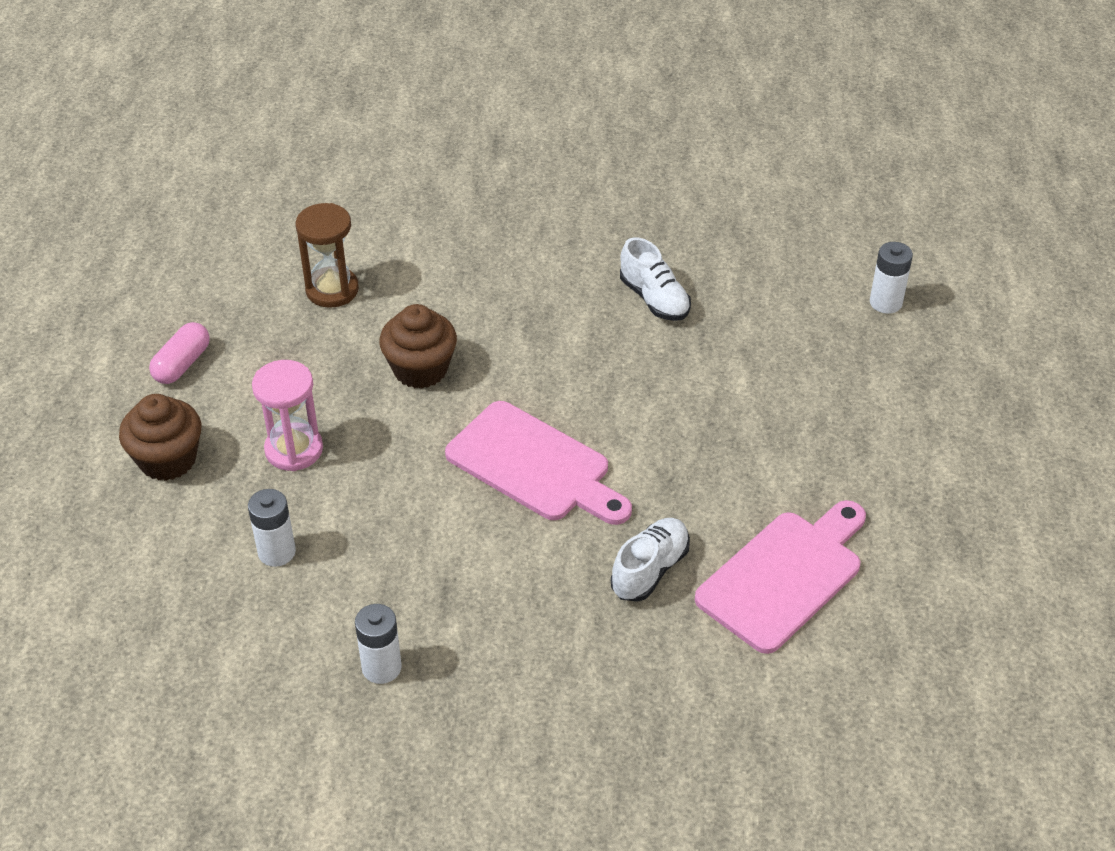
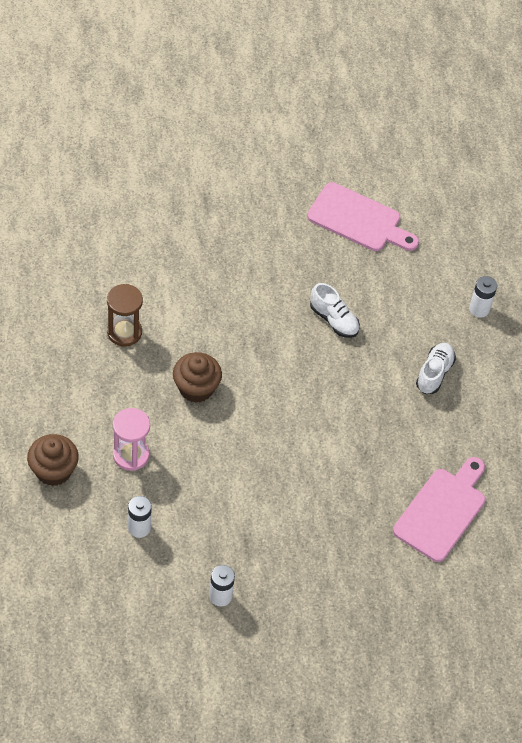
camera: 15 degrees left, 10 degrees up
(182, 364) = (42, 399): pink capsule -> none
(534, 466) = (282, 451): pink cutting board -> pink cutting board (358, 220)
(650, 570) = (363, 515): white shoe -> white shoe (434, 373)

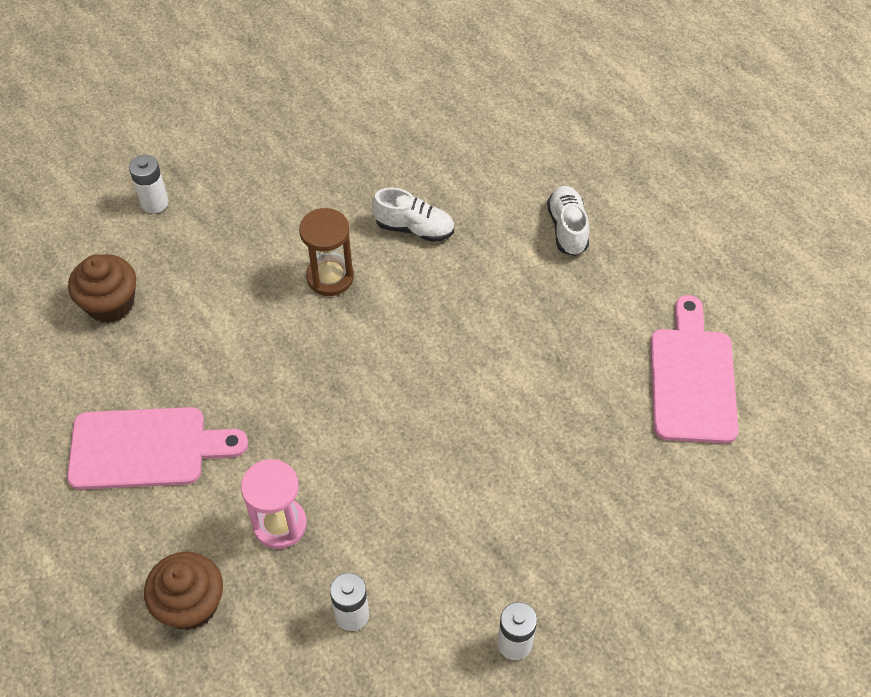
camera: 25 degrees left, 0 degrees up
(124, 332) = (173, 374): brown hourglass -> brown hourglass (330, 277)
(196, 388) = (307, 394): brown cupcake -> brown cupcake (110, 304)
(358, 220) = (365, 107): pink cutting board -> pink cutting board (146, 448)
(479, 309) = (563, 135): white battery -> white battery (154, 203)

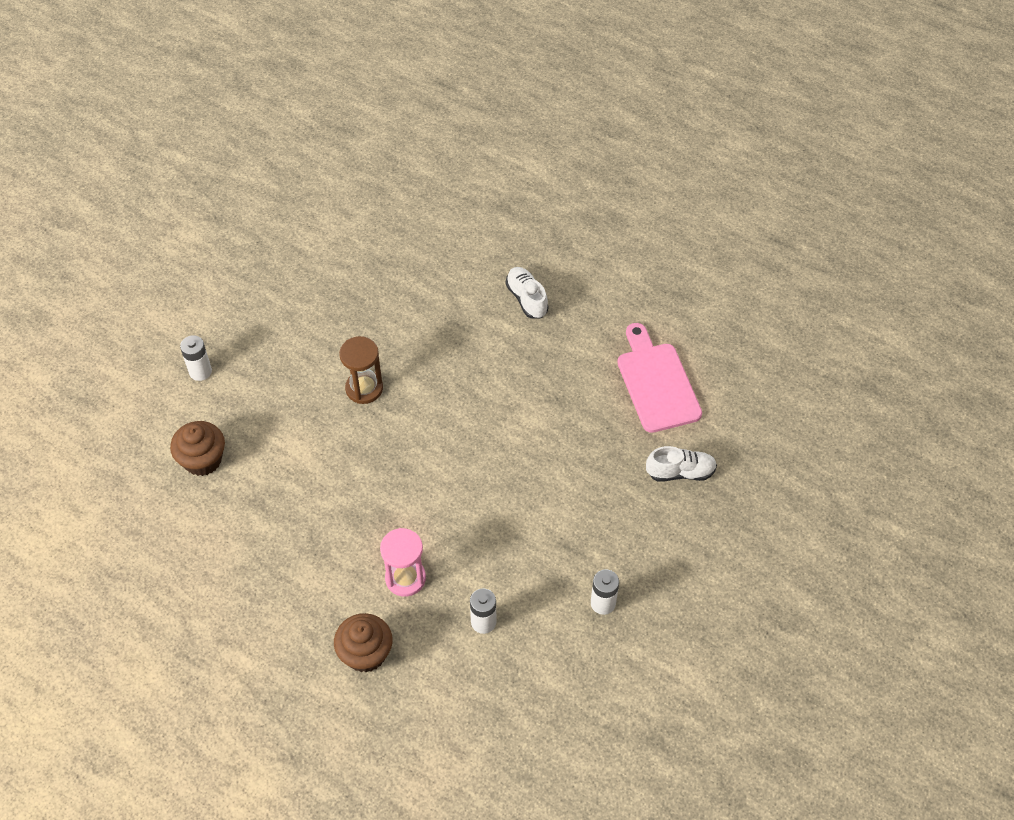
camera: 20 degrees left, 0 degrees up
(146, 448) = (282, 557): pink cutting board -> none
(414, 228) = (412, 332): white shoe -> white shoe (680, 472)

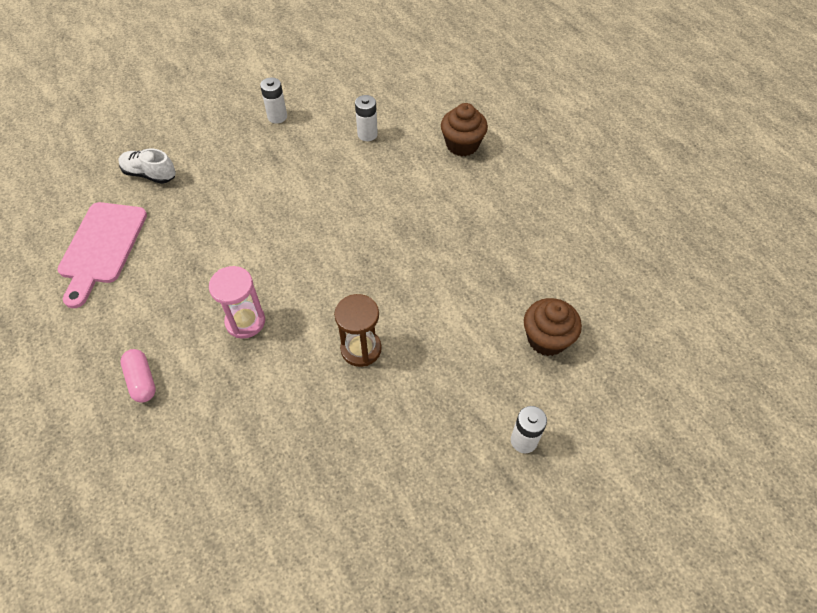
camera: 155 degrees left, 0 degrees up
(405, 578) = (408, 179): pink hourglass -> pink hourglass (245, 321)
(526, 299) = (142, 380): white shoe -> pink capsule

